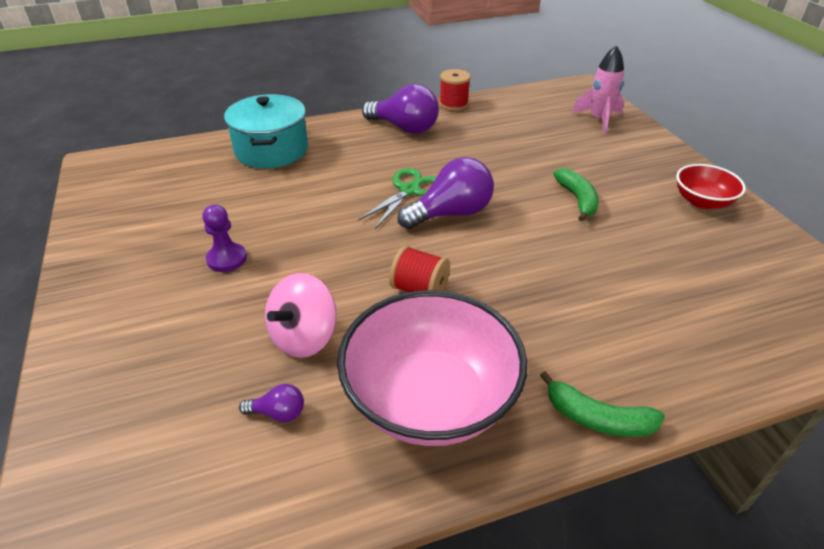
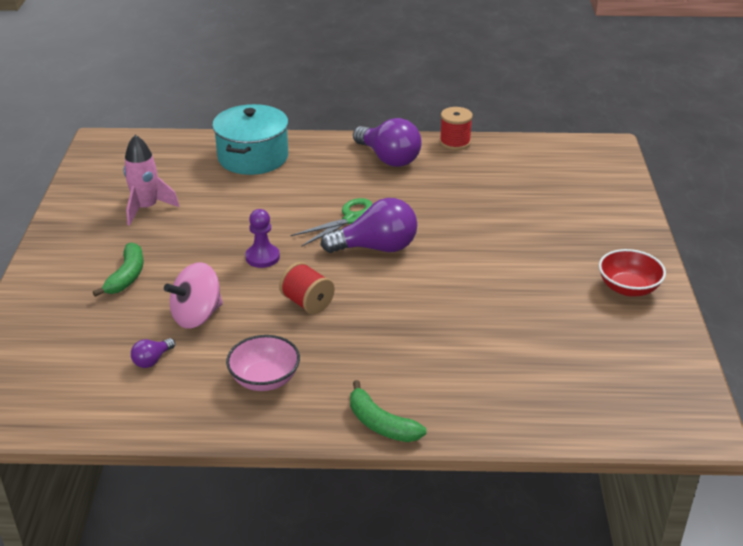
camera: 20 degrees right, 5 degrees down
(227, 259) = (169, 244): purple pawn -> purple pawn (262, 257)
(278, 413) = (152, 360): purple light bulb -> purple light bulb turned 105 degrees clockwise
(430, 398) = (264, 379): pink bowl -> pink bowl, size x0.52
(577, 199) = (504, 260): green banana -> green banana (127, 276)
(599, 120) = (595, 187): pink rocket -> pink rocket (146, 208)

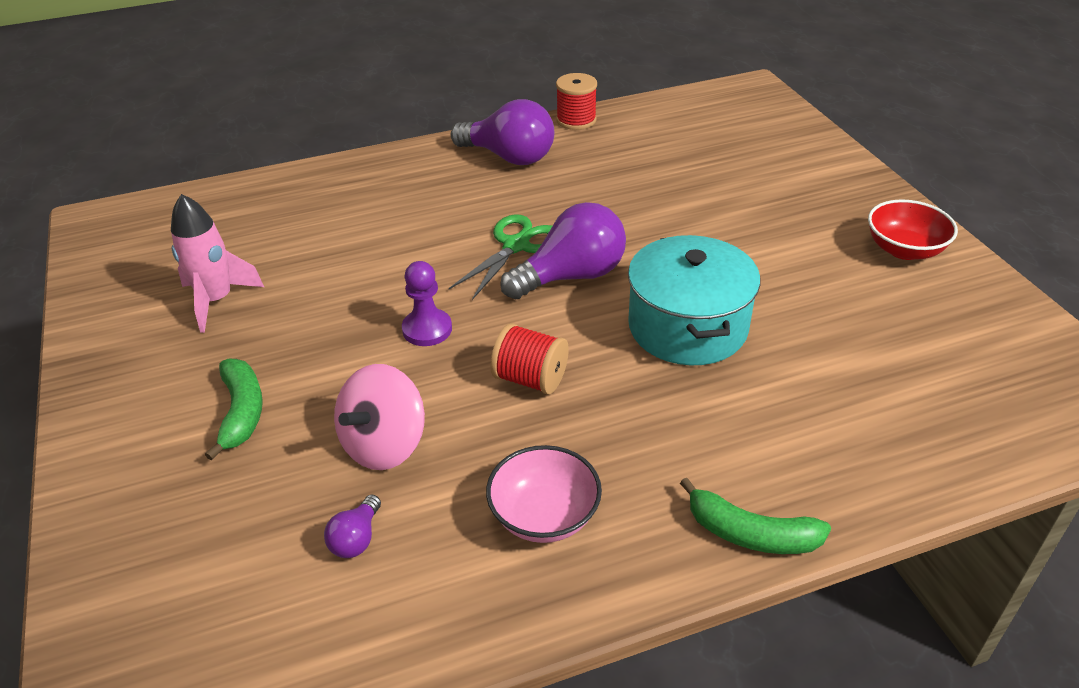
camera: 20 degrees left, 5 degrees up
(253, 157) = (330, 194): turquoise pot -> turquoise pot (687, 327)

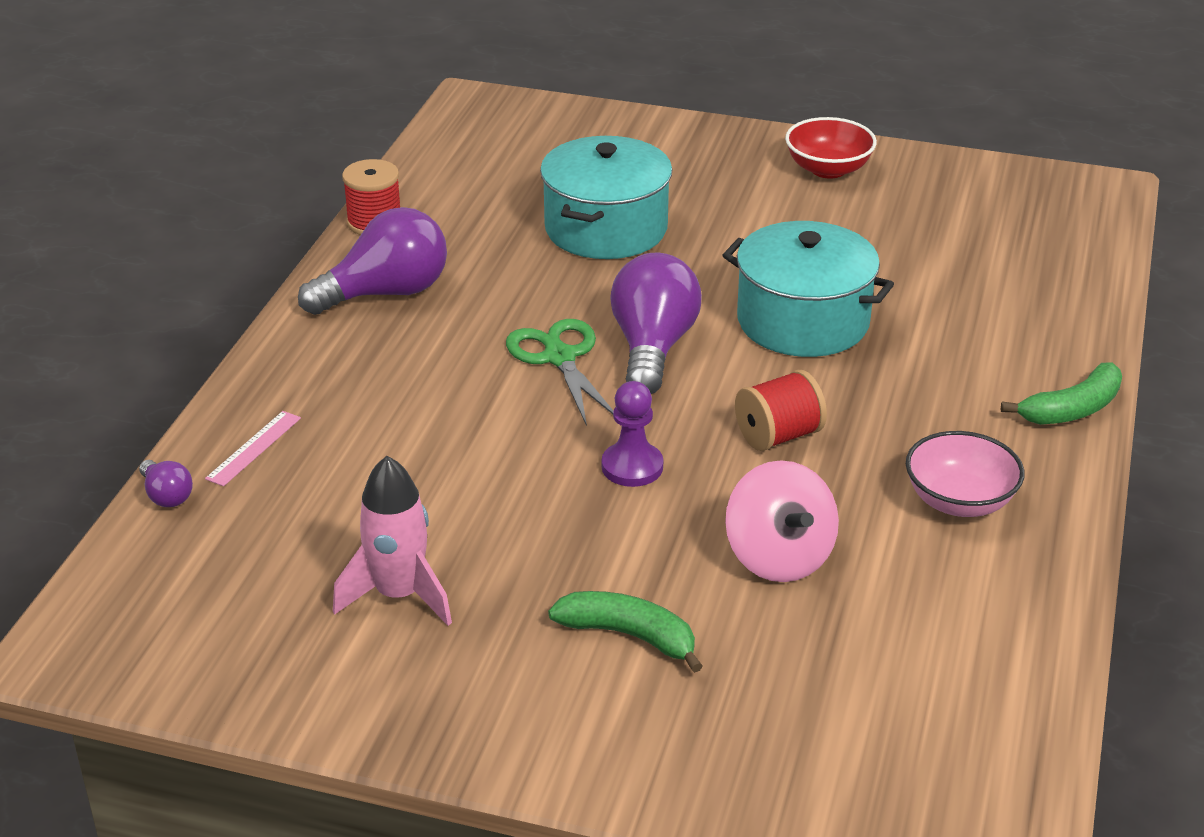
camera: 55 degrees left, 5 degrees down
(314, 189) = (254, 448): none -> pink ruler
(356, 539) = (888, 618): purple light bulb -> purple light bulb (166, 496)
(684, 195) = (606, 228): none -> turquoise pot

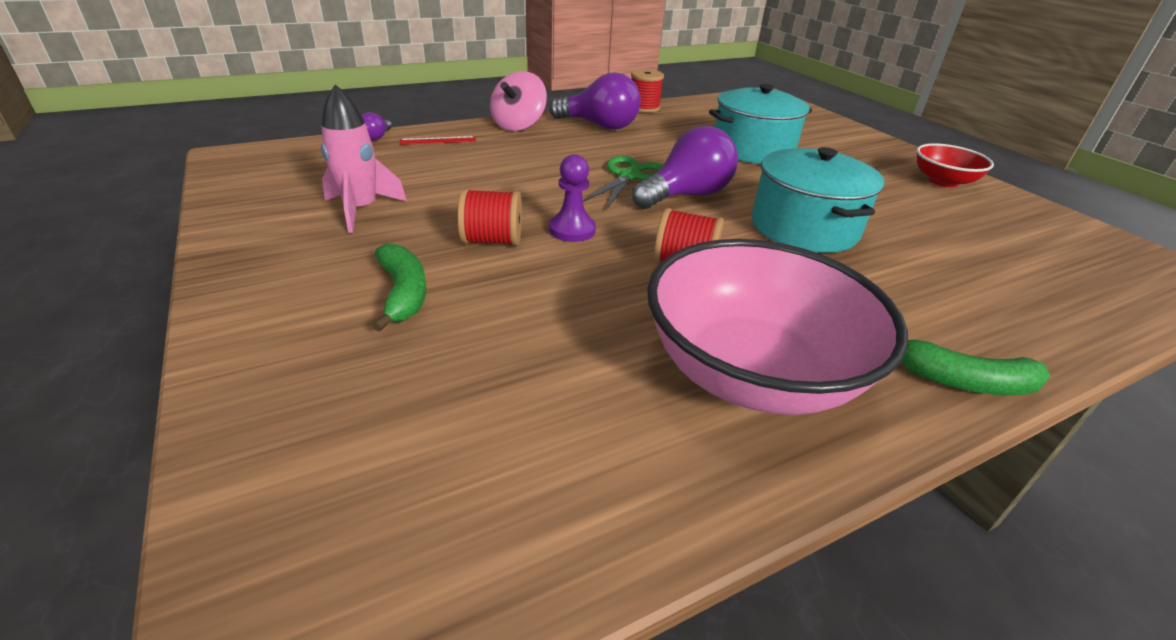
camera: 45 degrees right, 0 degrees up
(254, 448) = (438, 140): pink ruler -> red ruler
(591, 531) = (492, 241): none -> red spool
(779, 557) = (562, 317): pink spinning top -> pink spinning top (518, 125)
(959, 501) = (751, 373): pink bowl -> pink bowl, size x1.94

